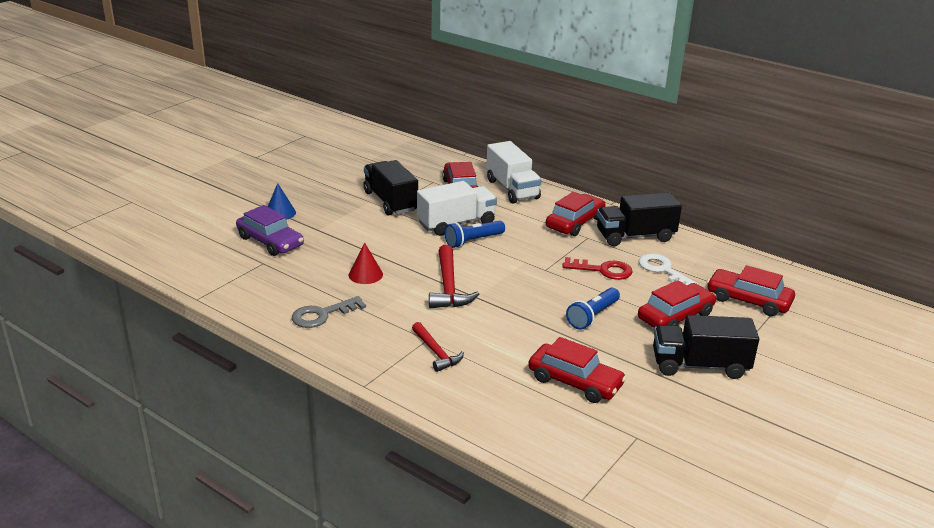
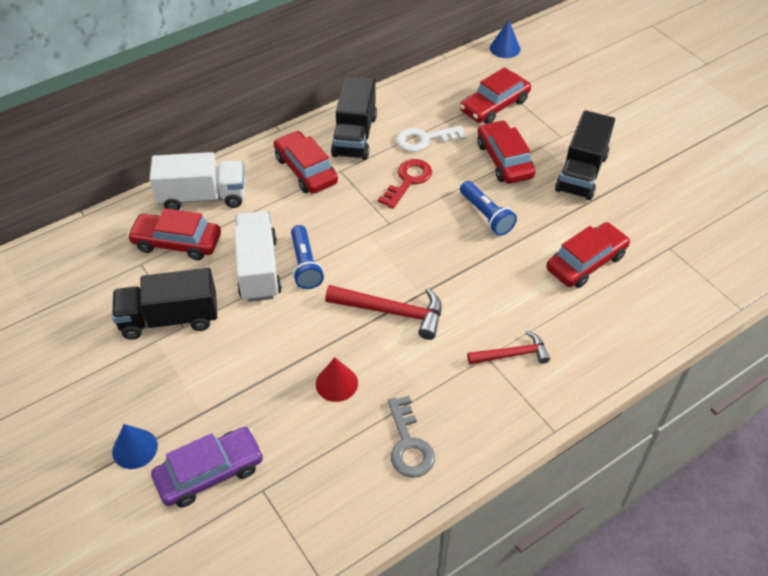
camera: 70 degrees left, 20 degrees up
(845, 295) = (505, 48): none -> blue cone

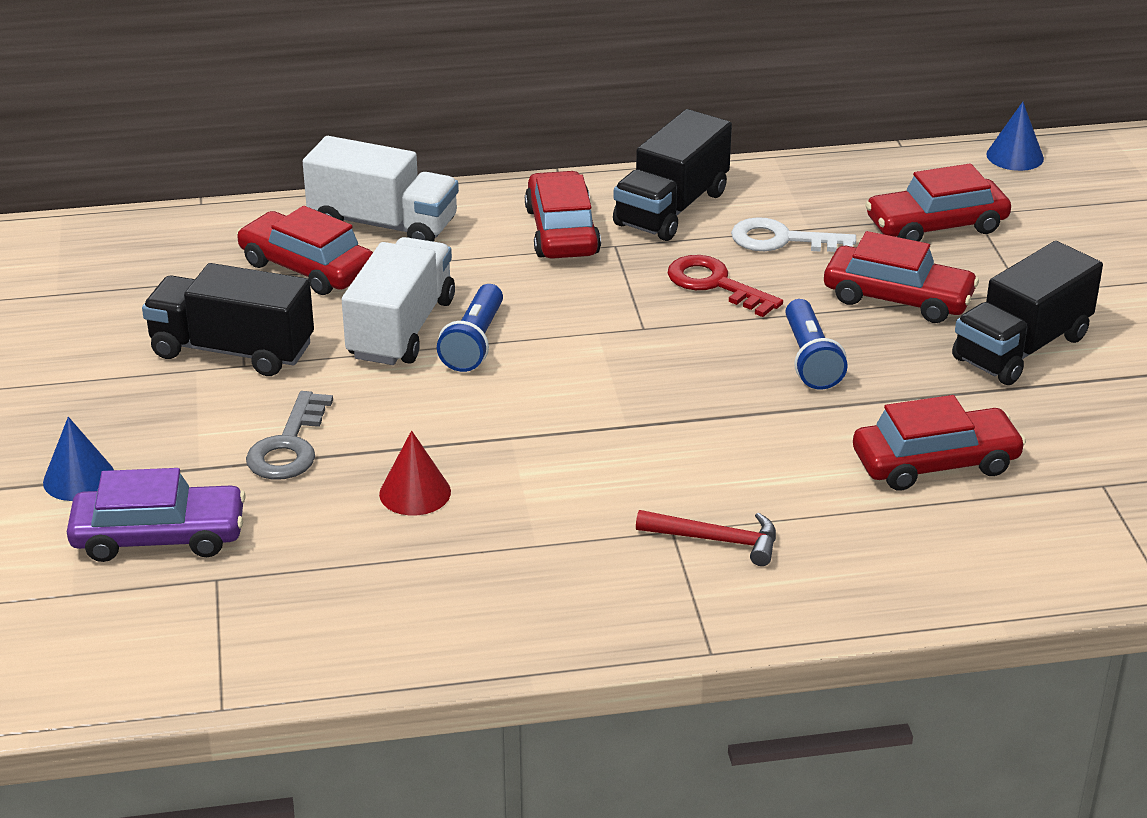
camera: 25 degrees right, 15 degrees down
(392, 312) = (564, 434): red hammer -> none
(408, 180) = (715, 284): red key -> red key turned 105 degrees counterclockwise
(409, 444) = (468, 596): grey key -> grey key (289, 446)
(504, 160) = (897, 298): red car -> red car turned 105 degrees clockwise

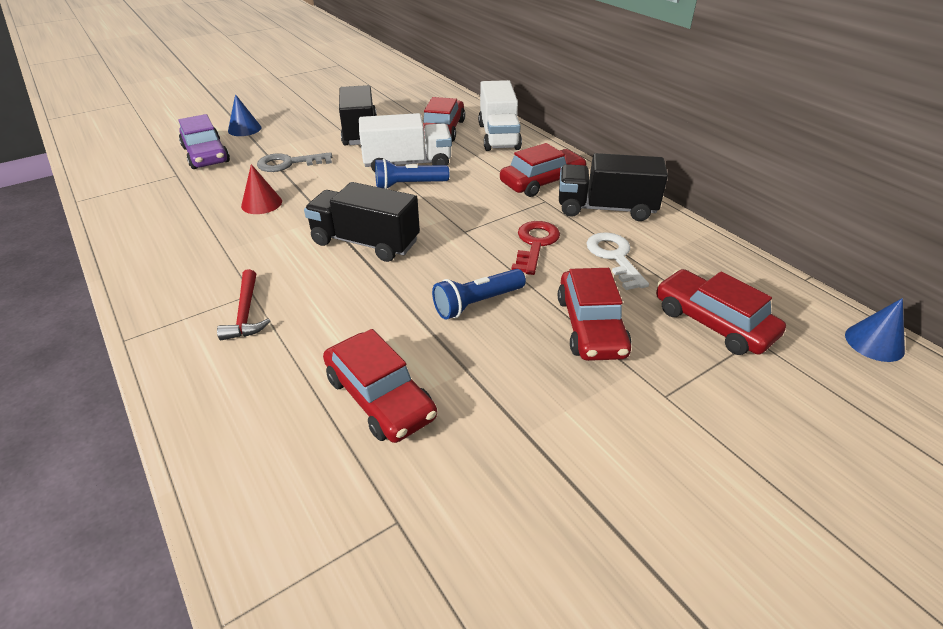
camera: 65 degrees right, 5 degrees up
(1021, 348) = (578, 413): black truck -> black truck (365, 242)

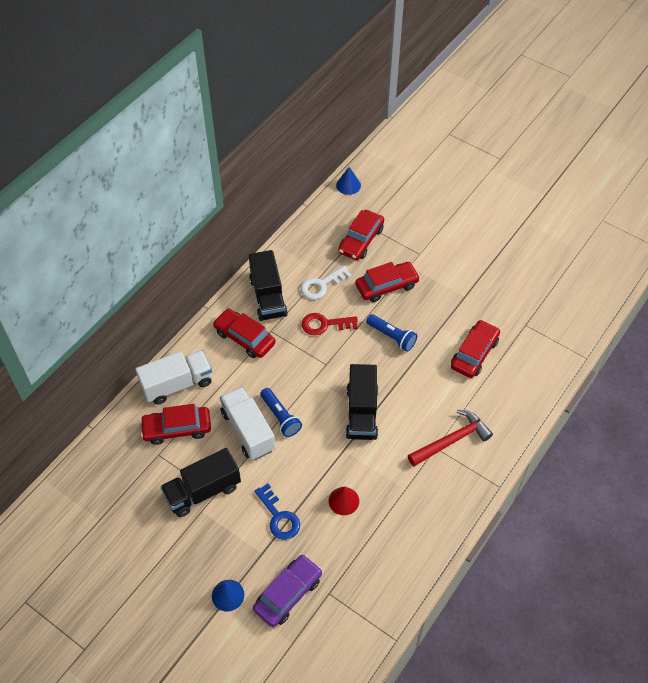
camera: 110 degrees left, 15 degrees up
(246, 313) = (452, 440): red hammer -> red hammer, size x1.53
(288, 163) = (279, 517): grey key -> blue key

